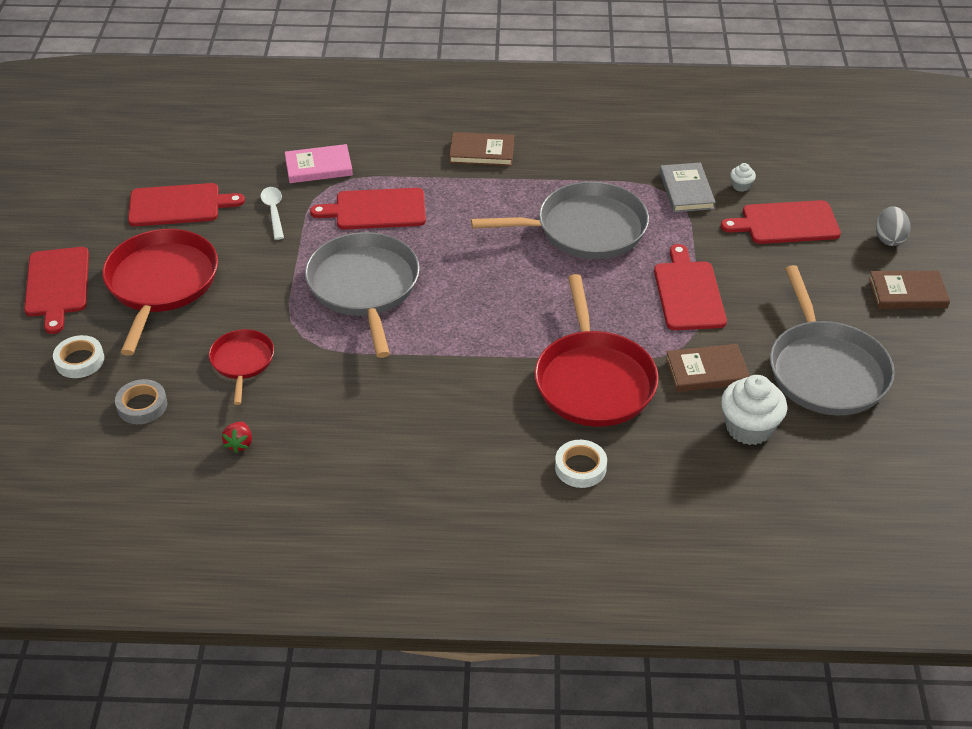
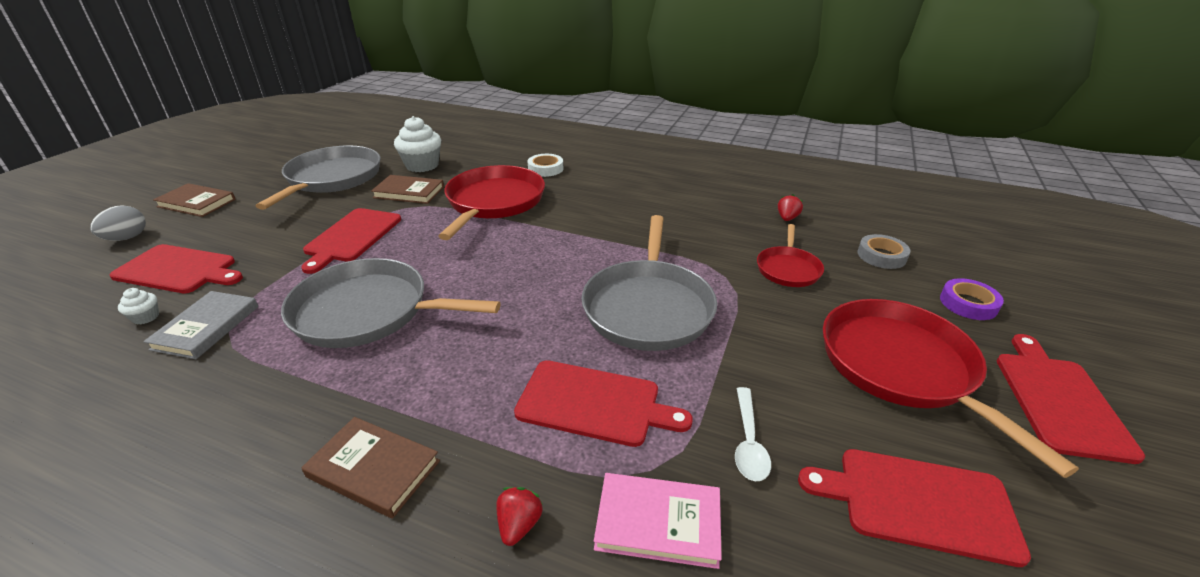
camera: 160 degrees left, 10 degrees down
(80, 360) = (968, 303): white tape -> purple tape
(161, 284) = (902, 367): red pan -> red pan turned 135 degrees clockwise
(388, 150) = (519, 525): none -> red strawberry

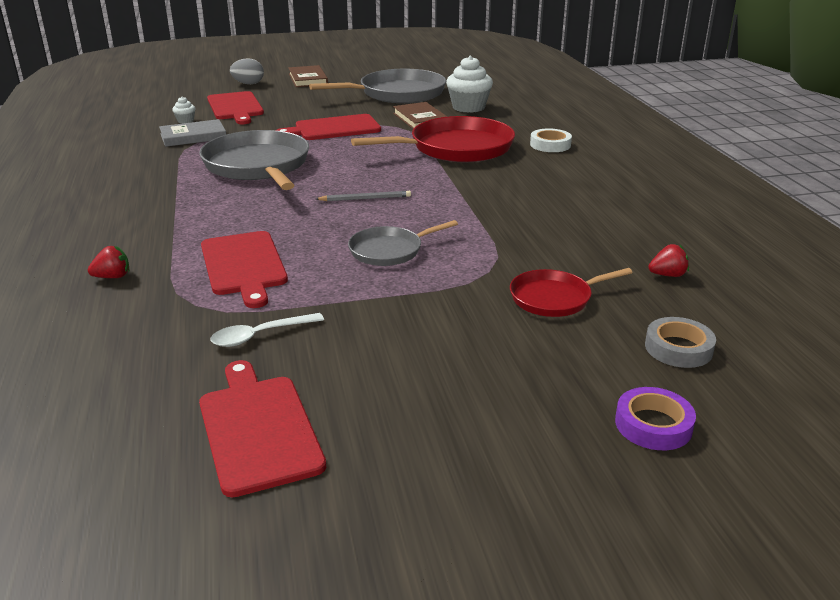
camera: 55 degrees right, 5 degrees down
(373, 469) = (122, 222): brown book -> none
(533, 280) = (365, 198): none -> grey pencil
(648, 307) = (389, 250): grey pan -> grey pan, size x0.54
(658, 522) = (149, 320): pink book -> none
(902, 367) = (454, 394): red pan -> none
(1059, 400) = (516, 510): red cutting board -> none

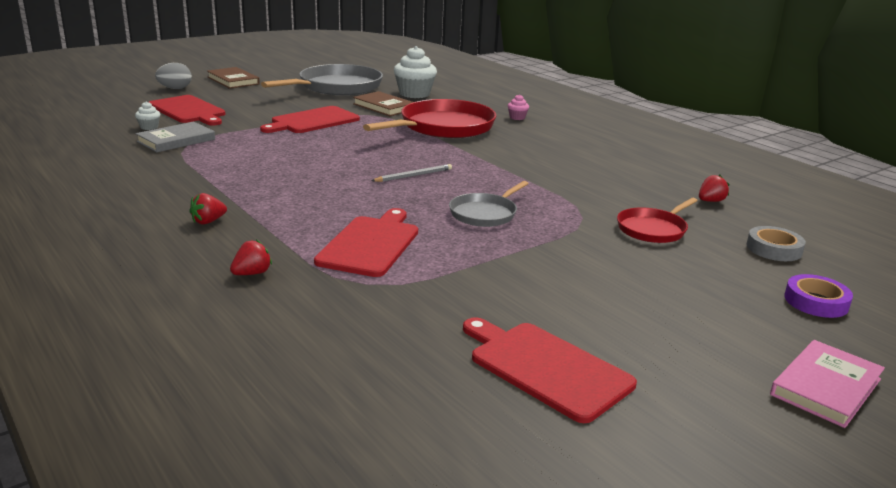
camera: 25 degrees left, 5 degrees down
(133, 220) = (208, 221): none -> red strawberry
(243, 265) = (370, 244): red cutting board -> red cutting board turned 120 degrees counterclockwise
(258, 166) = (278, 160): grey pan -> none
(260, 335) = (457, 297): white spoon -> none
(536, 530) = (825, 387): none -> pink book
(550, 145) = (517, 117): white tape -> pink cupcake

